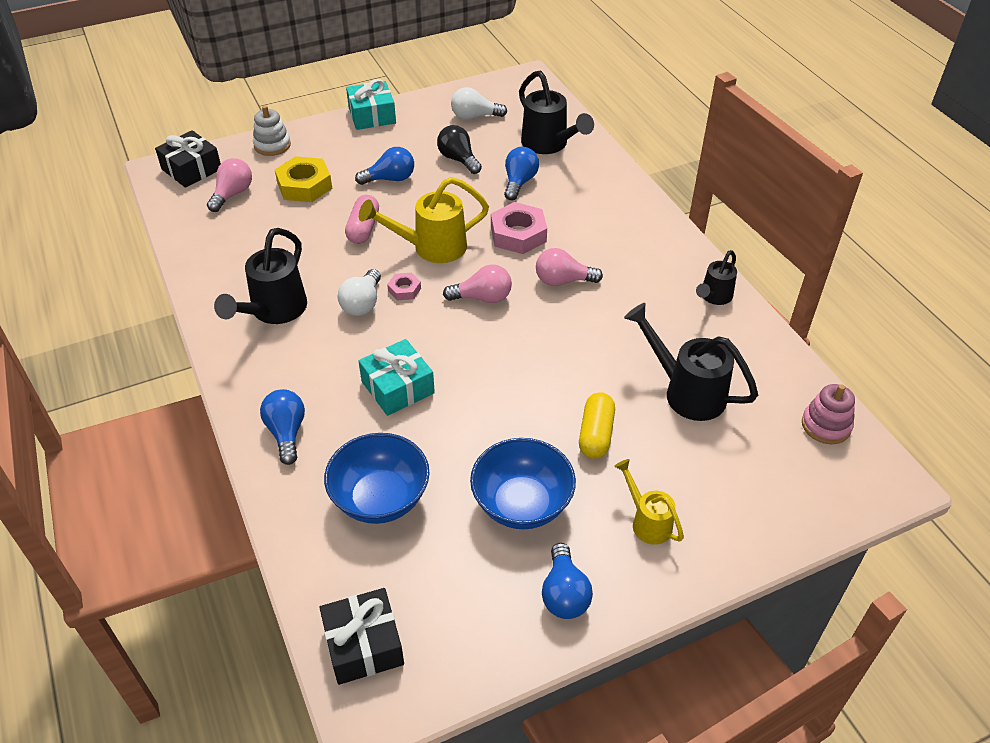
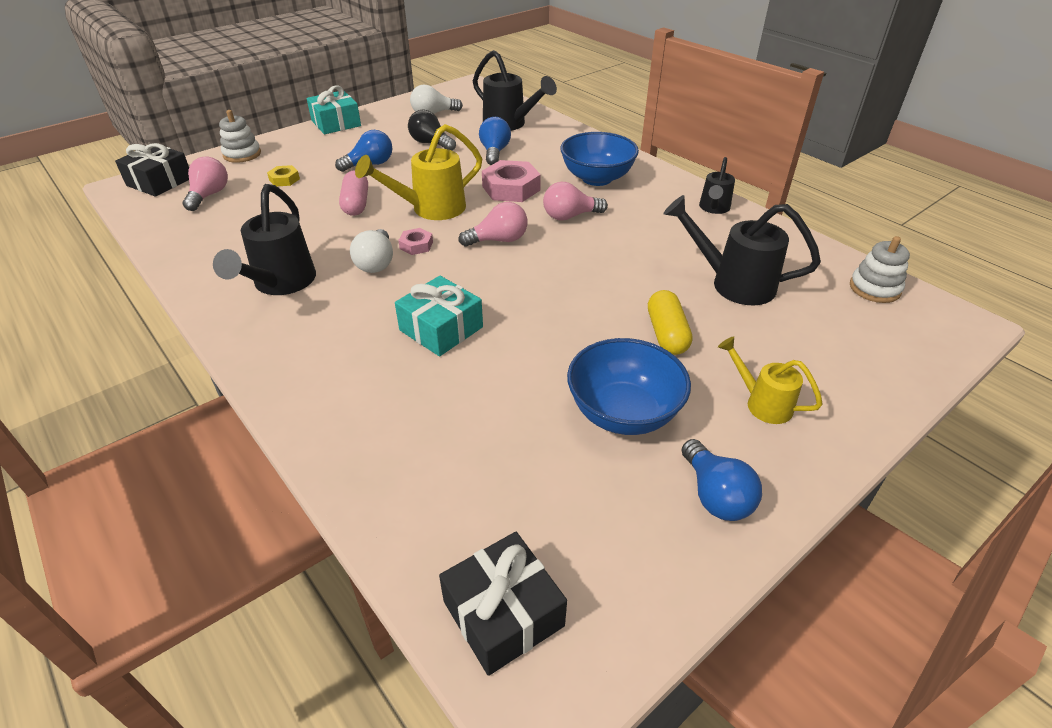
camera: 15 degrees left, 5 degrees down
(286, 433) = (328, 394): blue light bulb -> none
(304, 185) = (284, 179): yellow nut -> yellow nut, size x0.52
(380, 498) = (462, 439): blue bowl -> blue bowl (597, 178)
(826, 425) = (874, 288): pink stacking toy -> white stacking toy

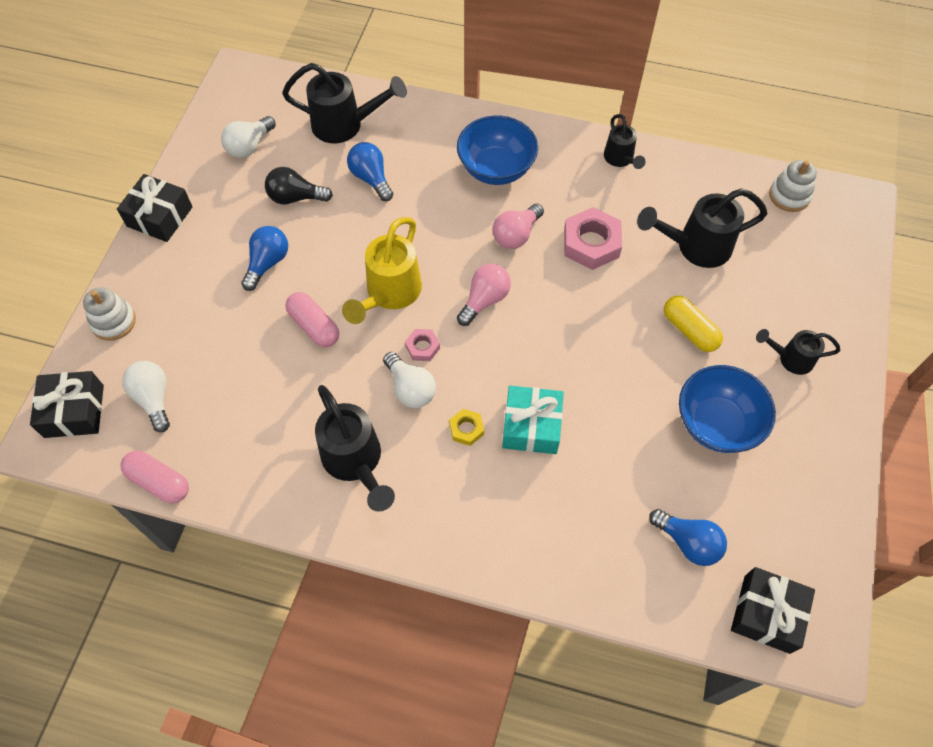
camera: 35 degrees left, 20 degrees up
(150, 234) = (159, 482): none -> pink capsule
(209, 195) = (153, 398): pink light bulb -> white light bulb
(284, 179) = (205, 333): yellow nut -> yellow nut (466, 429)
(336, 123) = (160, 216): turquoise gift -> black gift
(511, 188) = (434, 224): pink nut -> pink nut (591, 243)
(715, 495) = (814, 453): blue light bulb -> blue light bulb (688, 542)
(761, 403) = (790, 358): yellow watering can -> black watering can

